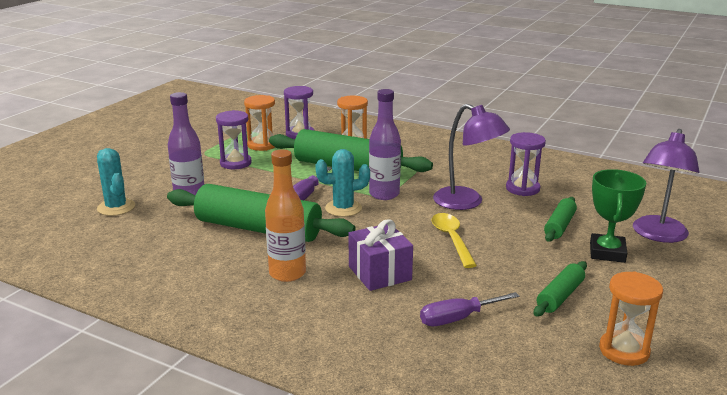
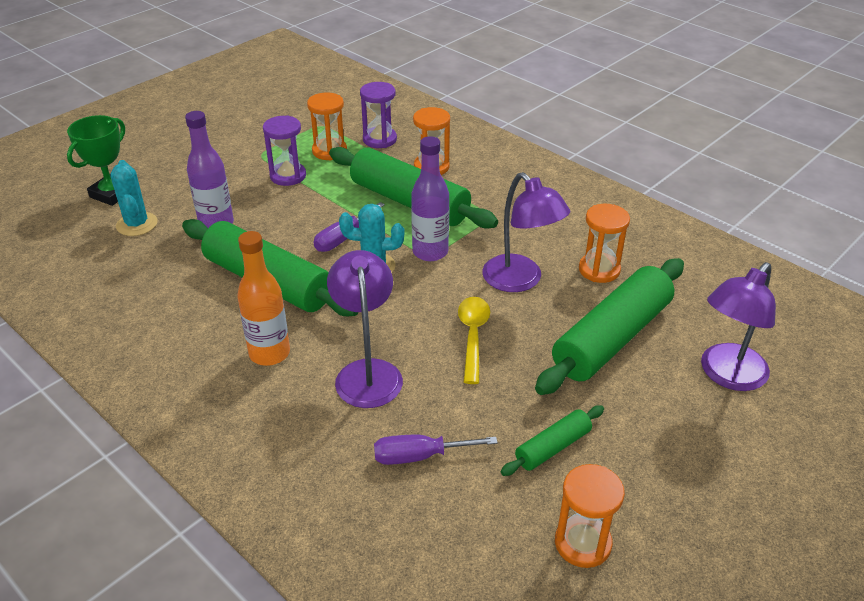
camera: 15 degrees right, 15 degrees up
(380, 273) = (367, 372): purple gift -> purple lamp
(522, 189) = (599, 270): purple hourglass -> orange hourglass
(559, 226) = (612, 338): green rolling pin -> green rolling pin, size x2.07
(607, 252) = (647, 391): green trophy -> green trophy (111, 194)

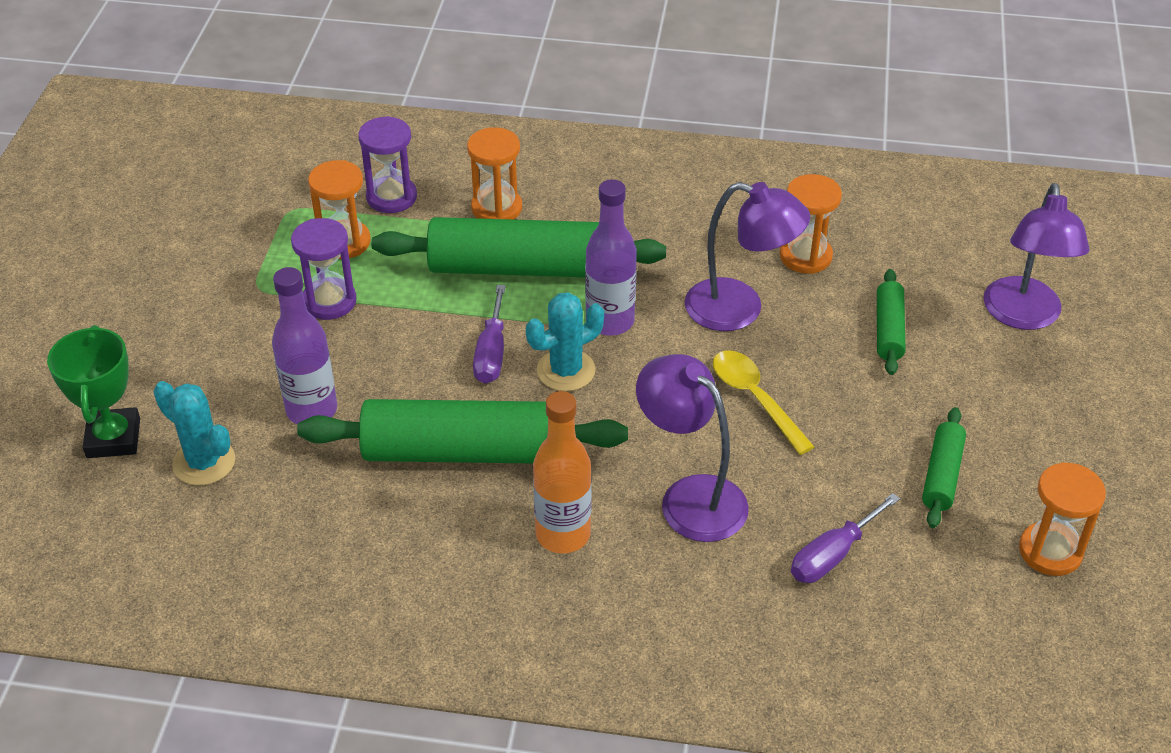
camera: 35 degrees left, 5 degrees up
(612, 338) = (888, 330): green rolling pin -> green rolling pin, size x0.48

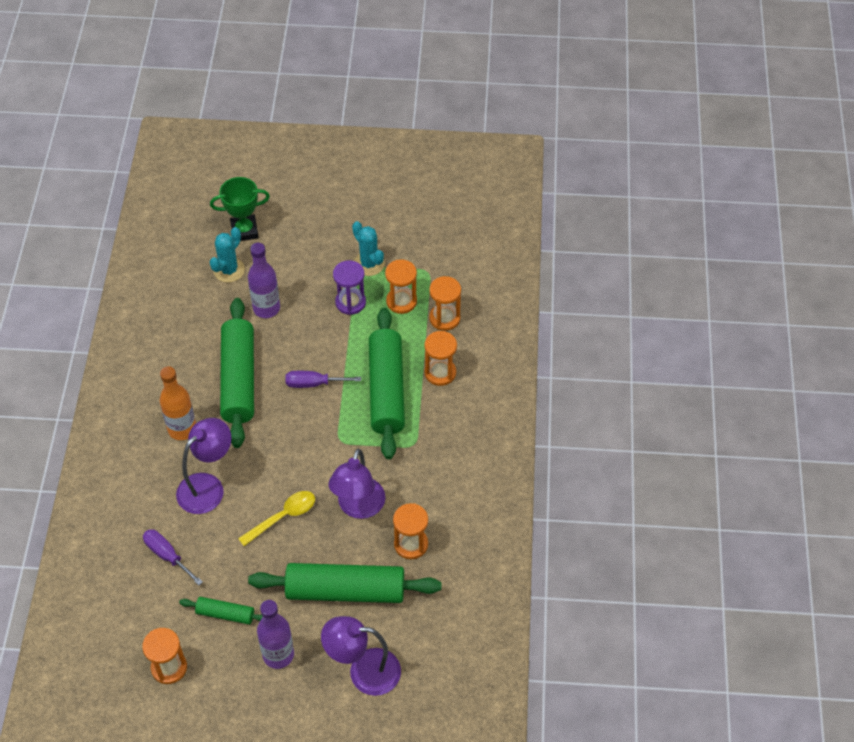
camera: 85 degrees right, 10 degrees up
(391, 197) = (444, 318): purple hourglass -> orange hourglass
(566, 370) = (301, 421): turquoise cactus -> turquoise cactus (369, 264)
(610, 321) = (343, 439): purple bottle -> purple bottle (278, 655)
(888, 330) = (345, 590): green rolling pin -> green rolling pin, size x2.07

